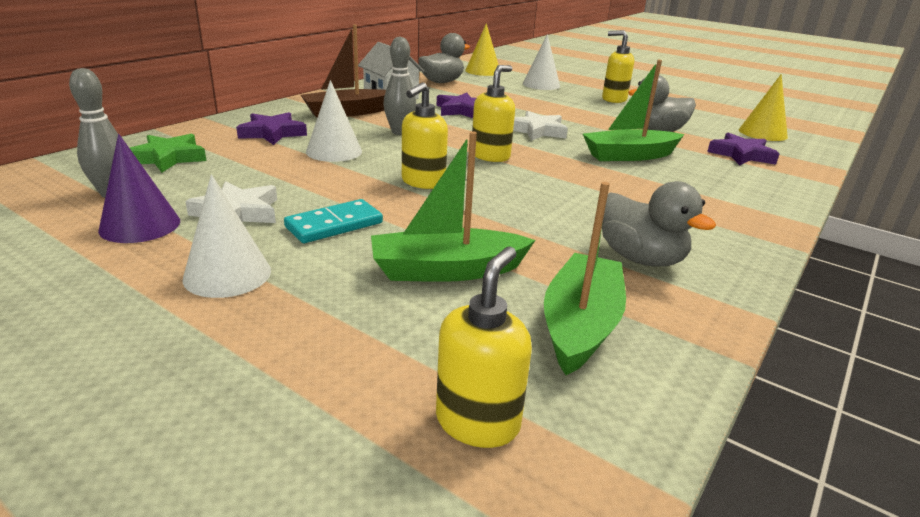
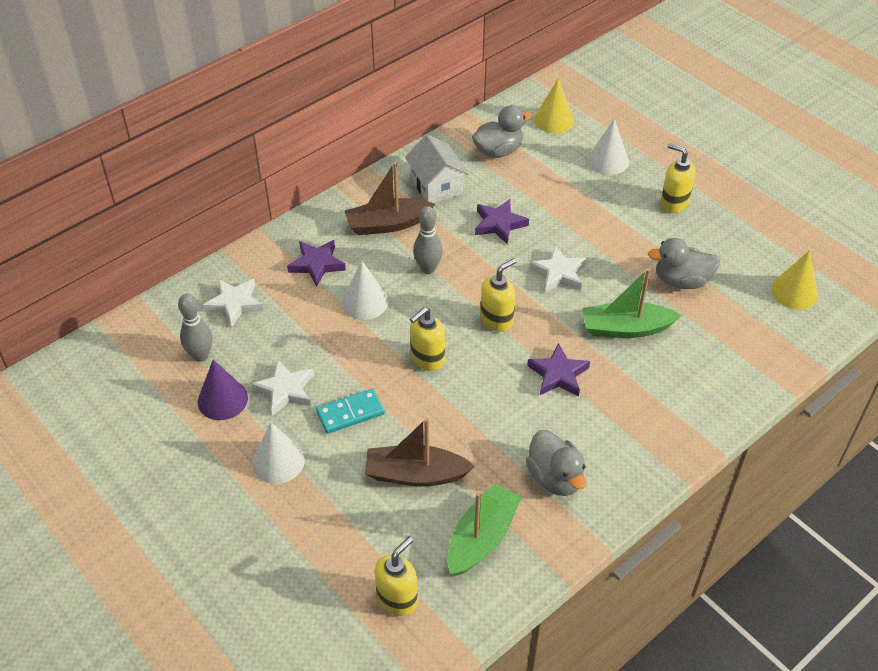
camera: 15 degrees right, 20 degrees up
(168, 158) = (235, 304): green star -> white star
(447, 270) = (415, 474): green boat -> brown boat
(741, 155) = (739, 334): purple star -> purple star (558, 374)

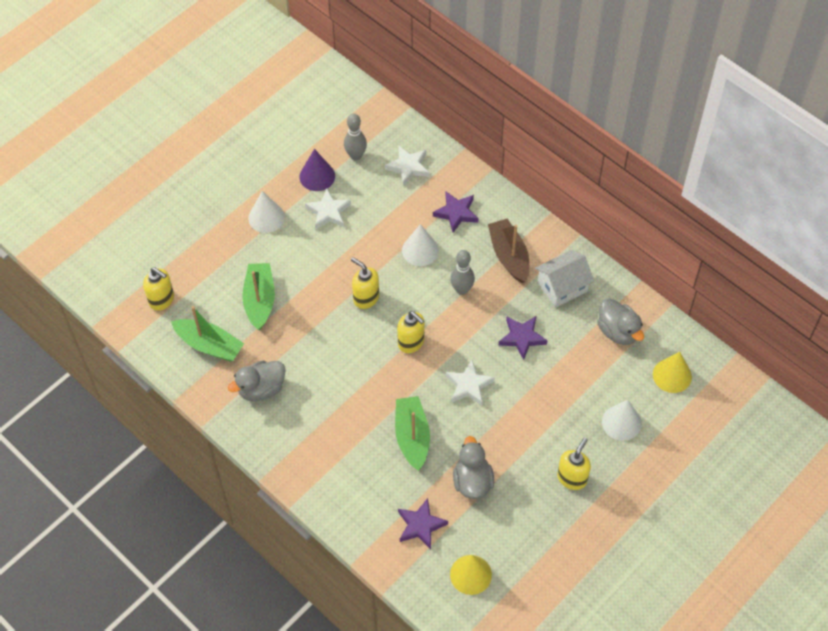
camera: 85 degrees right, 10 degrees up
(350, 413) = (311, 254): turquoise domino -> none
(415, 474) = (260, 300): brown boat -> green boat
(558, 374) = (358, 388): purple star -> purple star (420, 525)

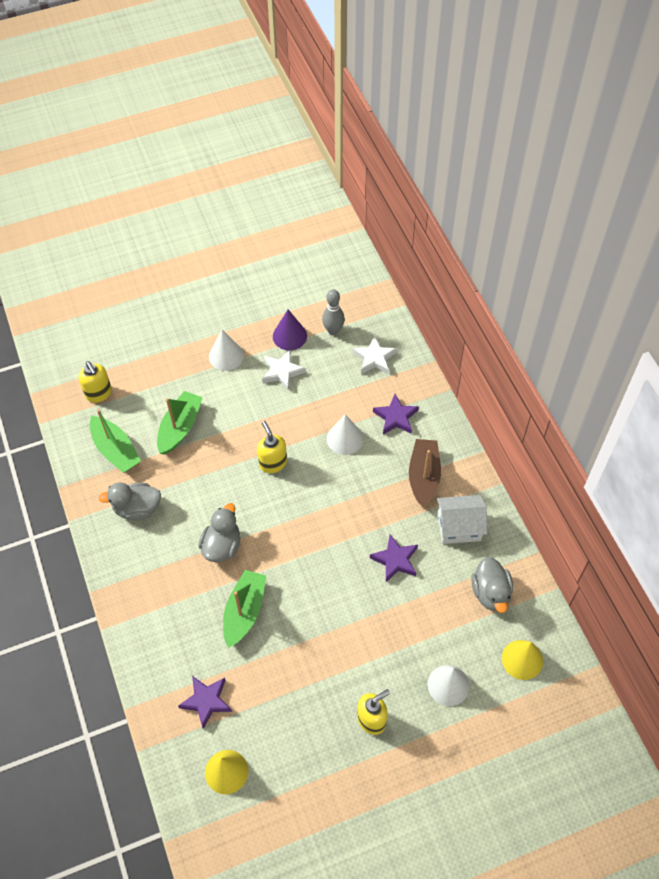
camera: 25 degrees right, 0 degrees up
(411, 342) = (291, 521): yellow soap dispenser -> none
(462, 289) = (363, 491): grey bowling pin -> none
(469, 385) = (322, 585): white star -> none
(472, 481) = (276, 680): grey duck -> grey duck (222, 546)

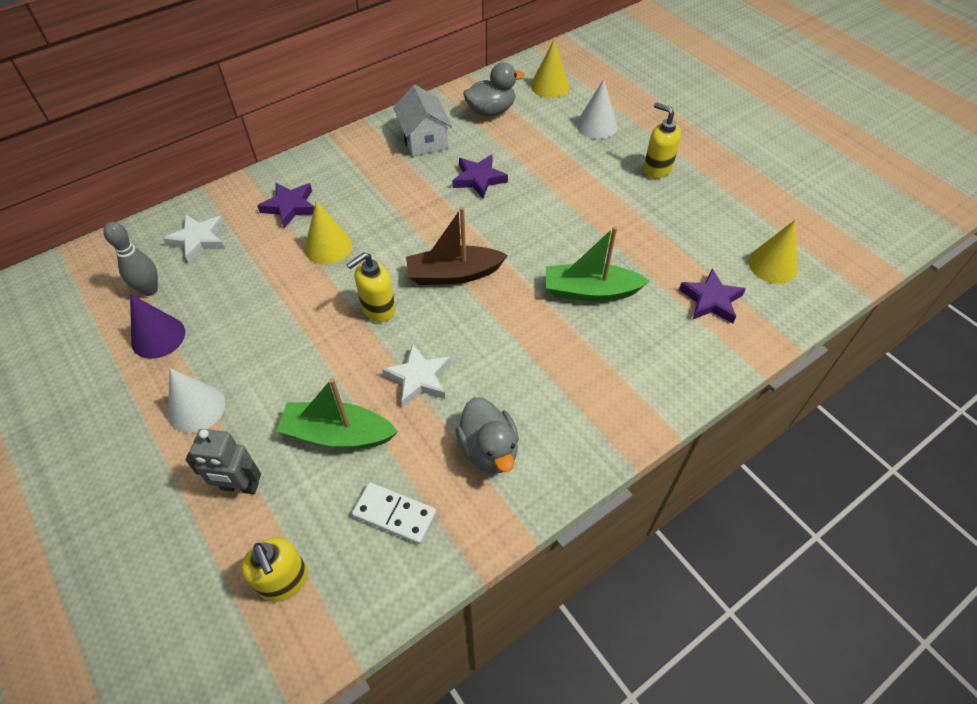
camera: 105 degrees left, 5 degrees down
(99, 393) = (284, 581): yellow soap dispenser -> yellow soap dispenser turned 105 degrees clockwise
(115, 450) = (394, 514): green boat -> white domino
(163, 376) = (240, 487): none -> grey robot
(222, 546) = (513, 334): grey duck -> none
(282, 372) = (225, 331): white star -> white star (419, 378)
(345, 439) = (328, 246): white cone -> yellow cone
(423, 477) = (369, 173): brown boat -> brown boat (454, 274)

